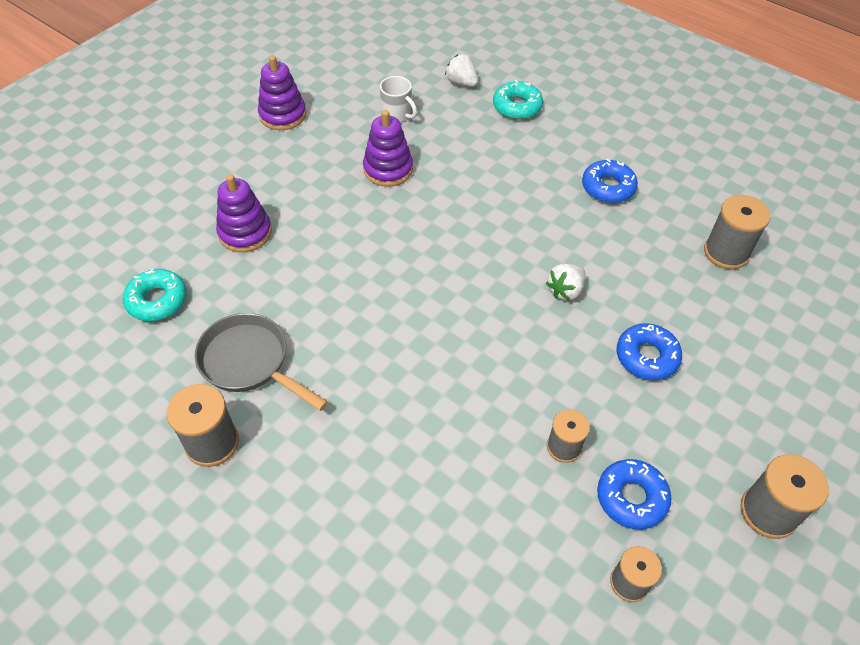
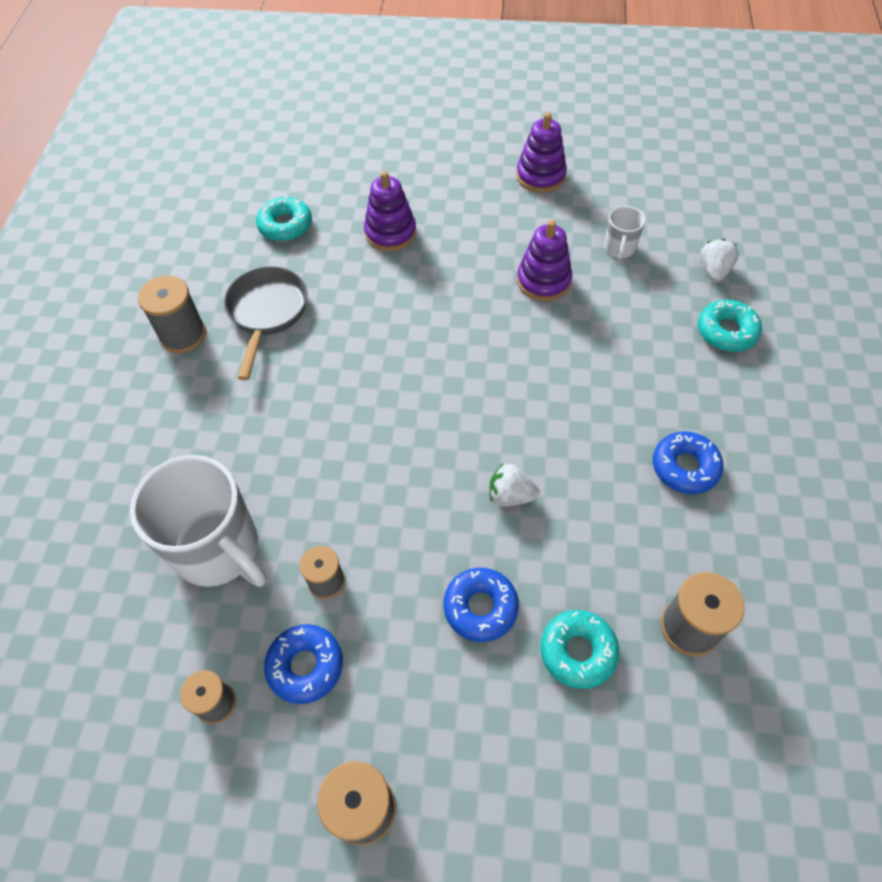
camera: 60 degrees right, 5 degrees up
(481, 516) = (219, 550): none -> white mug
(712, 319) = (578, 651): none -> turquoise donut

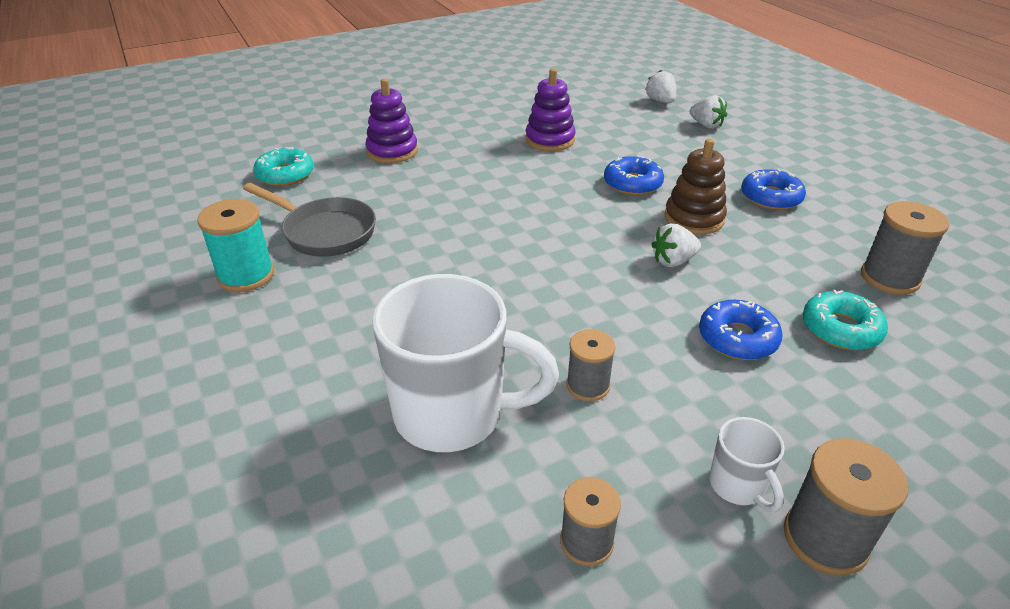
camera: 35 degrees left, 20 degrees down
(183, 335) = (246, 276): grey spool -> turquoise spool
(267, 313) = (324, 232): grey pan -> grey pan turned 150 degrees clockwise
(305, 666) = (641, 458): blue donut -> blue donut (632, 183)
(540, 176) = (482, 91): purple stacking toy -> none
(580, 455) = (694, 218): none -> brown stacking toy
(619, 249) = (584, 109): white mug -> white mug (738, 486)
(726, 331) = (706, 125): turquoise donut -> white strawberry

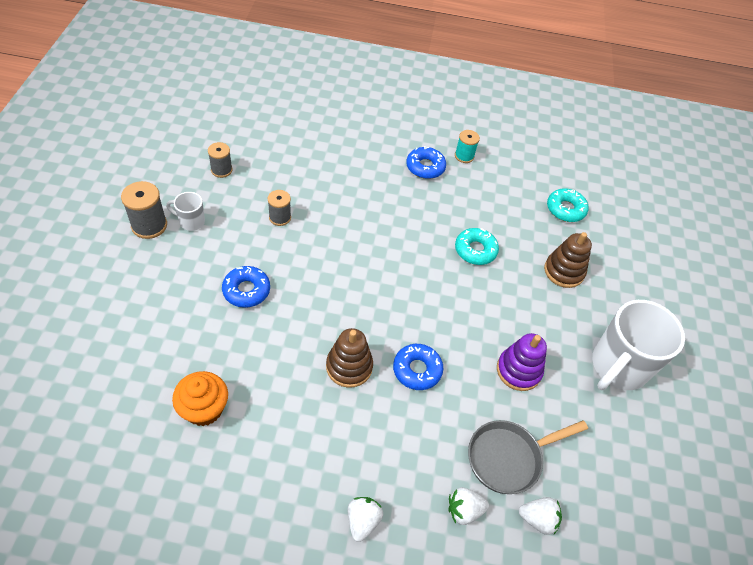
camera: 120 degrees right, 15 degrees up
(246, 276) = (464, 156): turquoise spool -> turquoise spool, size x0.66
(324, 232) = (482, 197): grey pan -> grey pan (509, 458)
(392, 151) = (564, 271): purple stacking toy -> brown stacking toy
(453, 414) = (309, 172): white mug -> white mug (618, 367)
(673, 261) = (322, 318): white strawberry -> white strawberry (362, 521)
(770, 197) = (329, 438): blue donut -> blue donut (425, 167)
(840, 329) = (205, 338): turquoise donut -> turquoise donut (475, 250)
(889, 278) = (204, 409): grey spool -> orange cupcake

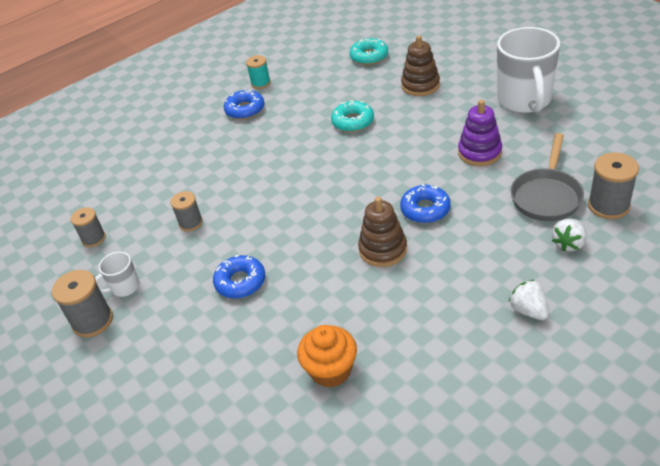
camera: 35 degrees left, 10 degrees down
(538, 519) = (608, 206): white strawberry -> grey spool

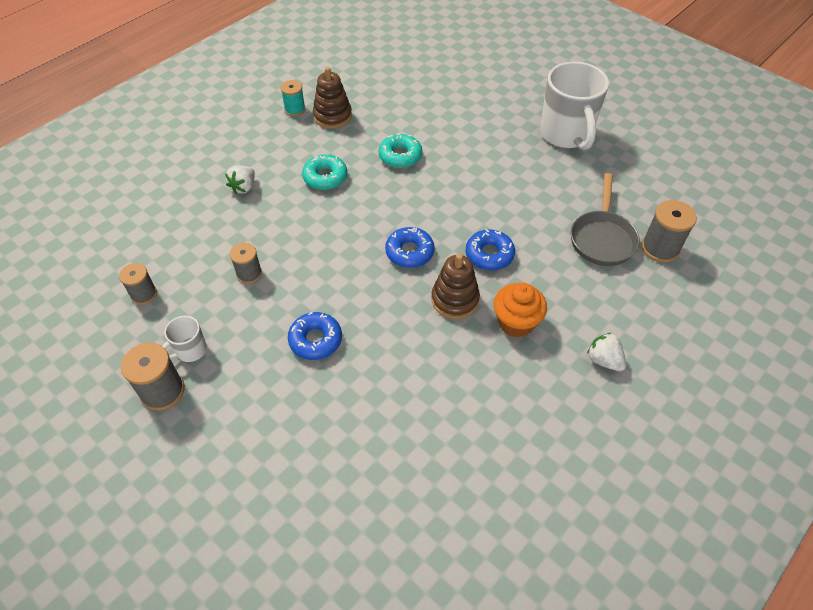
camera: 15 degrees left, 10 degrees up
(245, 110) = (283, 140): blue donut -> blue donut (409, 252)
(330, 370) = (425, 433): orange cupcake -> orange cupcake (516, 322)
(369, 56) = (404, 81): turquoise donut -> turquoise donut (325, 177)
(420, 85) = (462, 115): brown stacking toy -> brown stacking toy (332, 116)
(479, 152) = (532, 191): purple stacking toy -> none
(568, 243) = (630, 289): white strawberry -> white strawberry (243, 187)

